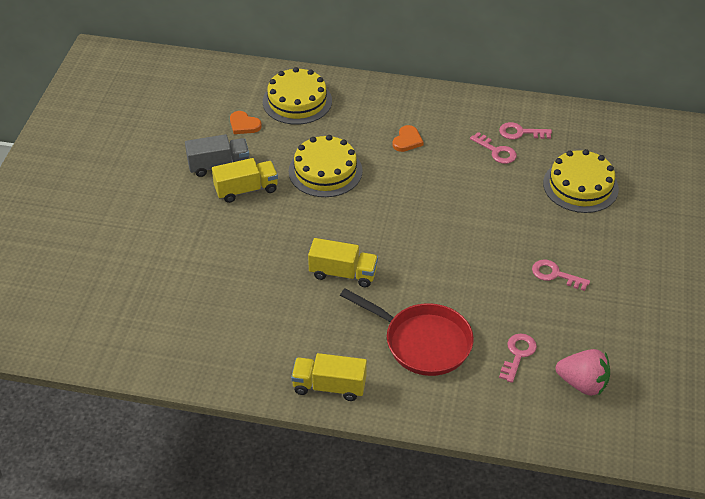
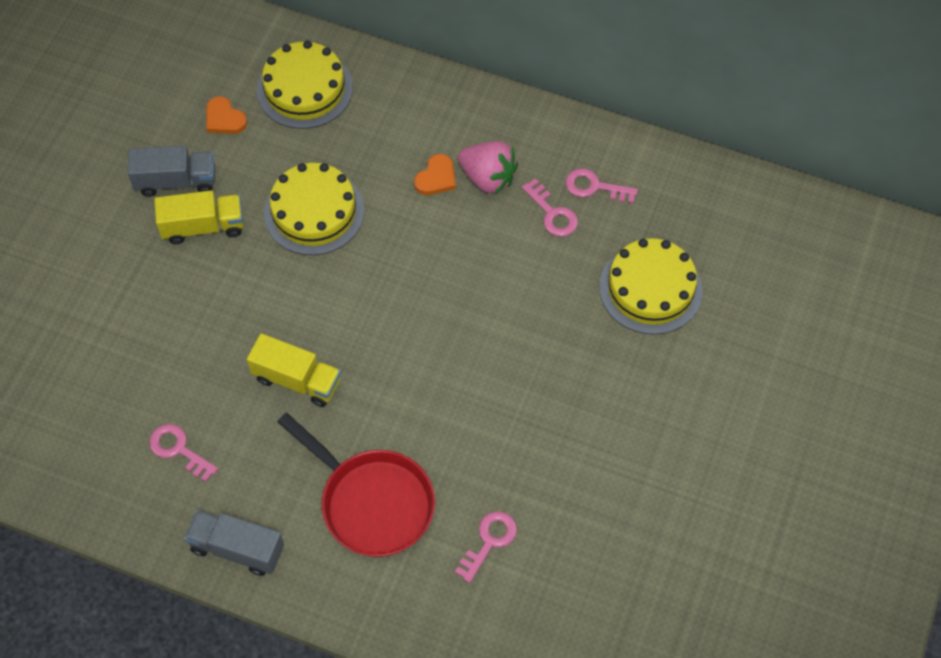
camera: 10 degrees right, 15 degrees up
(329, 386) = (237, 549): yellow truck -> grey truck
(555, 275) = (574, 427): pink key -> pink key (179, 450)
(582, 383) = (560, 599): pink strawberry -> pink strawberry (488, 178)

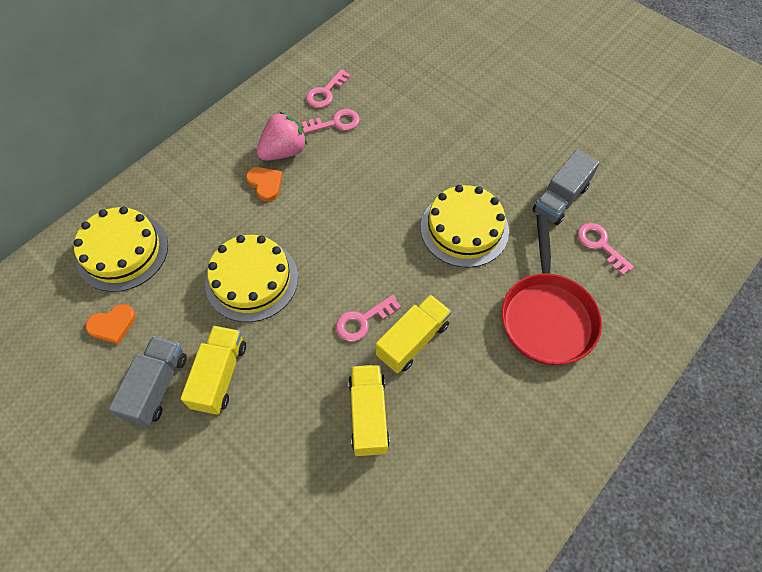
camera: 70 degrees left, 0 degrees up
(179, 450) = (449, 462): pink key -> pink key (363, 320)
(204, 365) = (368, 415): none -> yellow truck
(237, 549) = (564, 437): grey truck -> grey truck (560, 199)
(372, 502) = (546, 316): red pan -> red pan turned 120 degrees clockwise
(650, 288) = (424, 88): yellow cake -> yellow cake (464, 229)

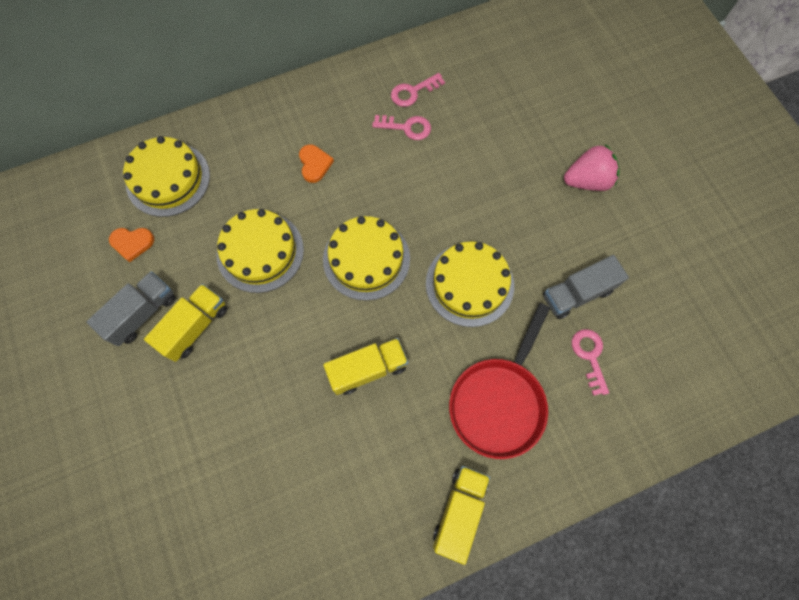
camera: 25 degrees right, 10 degrees up
(284, 151) = (346, 138): pink strawberry -> pink strawberry (587, 181)
(358, 245) = (366, 259): none -> yellow cake
(363, 320) = (334, 331): pink key -> none
(368, 415) = (297, 418): yellow truck -> yellow truck (459, 511)

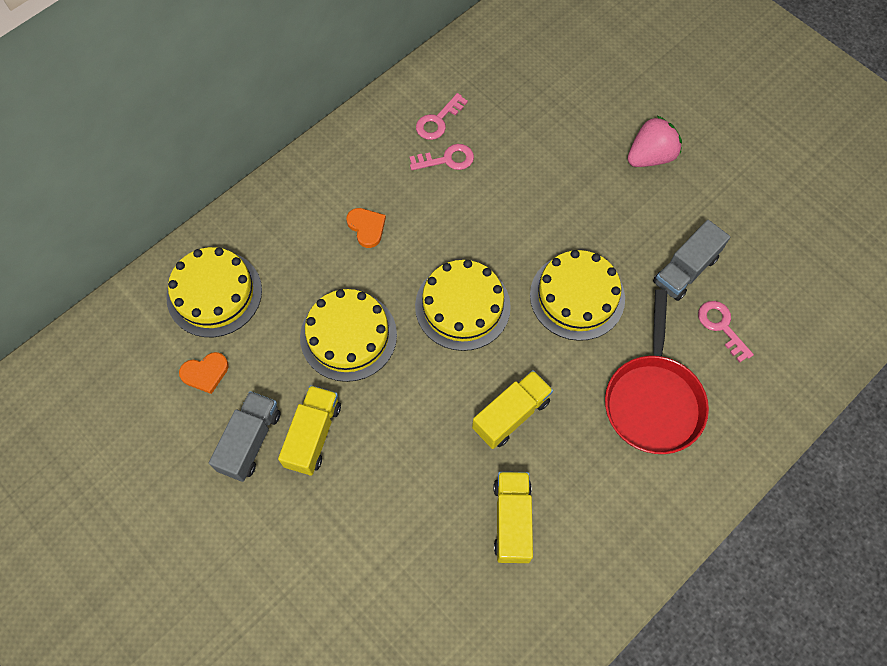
camera: 20 degrees left, 5 degrees down
(459, 511) = (658, 517): yellow truck -> yellow truck (512, 521)

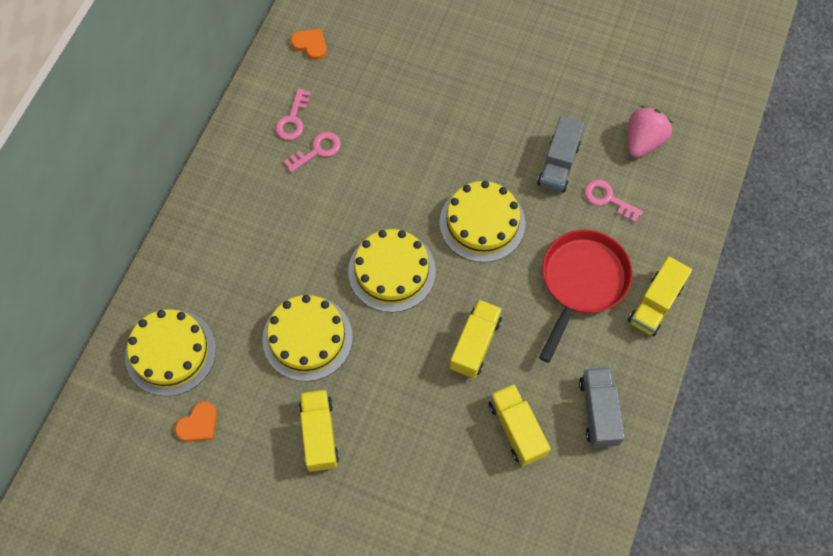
camera: 25 degrees left, 0 degrees up
(250, 441) = (268, 464): grey truck -> grey truck (598, 412)
(366, 227) = (276, 238): orange heart -> orange heart (310, 45)
(650, 156) = (486, 79): pink strawberry -> pink strawberry (643, 141)
(653, 400) = (582, 282): red pan -> red pan turned 135 degrees counterclockwise
(722, 457) = (655, 304): none -> yellow truck

